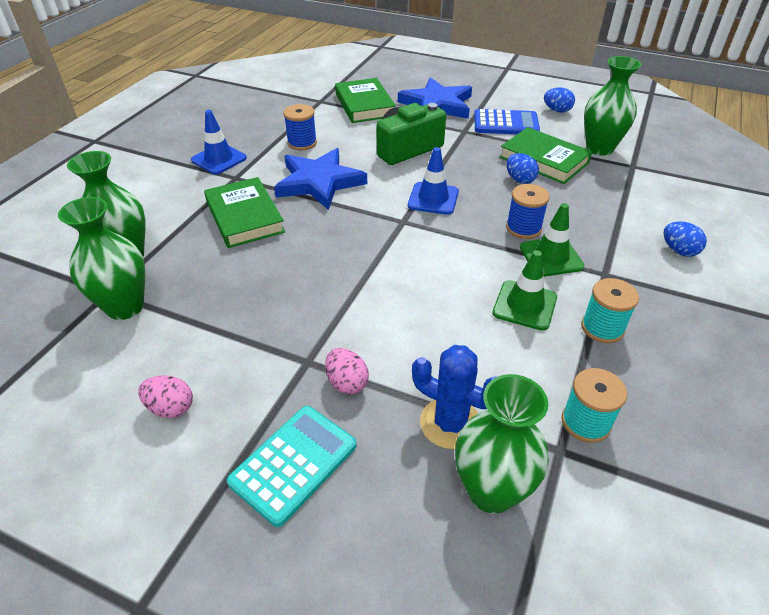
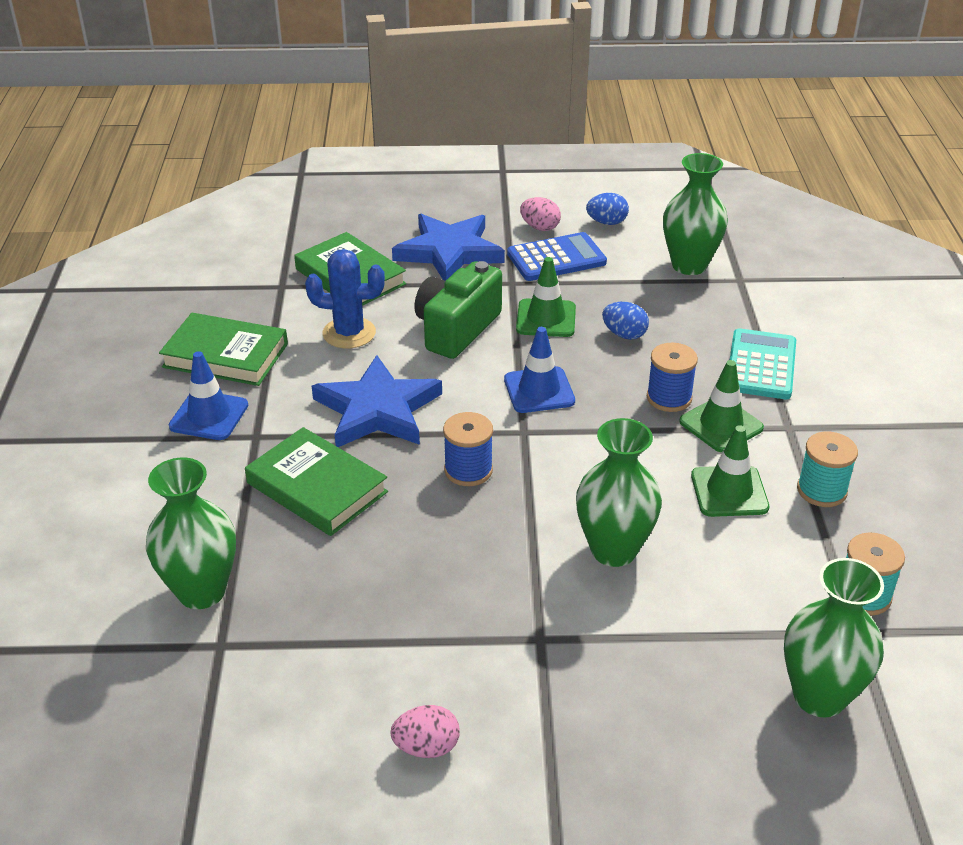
camera: 25 degrees left, 5 degrees down
(125, 307) = (261, 655): green vase -> green vase (613, 550)
(293, 463) = (610, 749): turquoise calculator -> turquoise calculator (761, 365)
(302, 143) = (308, 358): blue spool -> blue spool (468, 470)
(347, 383) = (602, 645): pink egg -> pink egg (540, 227)
(450, 423) = (737, 646): blue cactus -> blue cactus (349, 333)
(471, 157) = (546, 318): none -> green traffic cone
(543, 160) = (635, 299): green book -> green book (225, 355)
(678, 250) = (846, 375): blue egg -> none

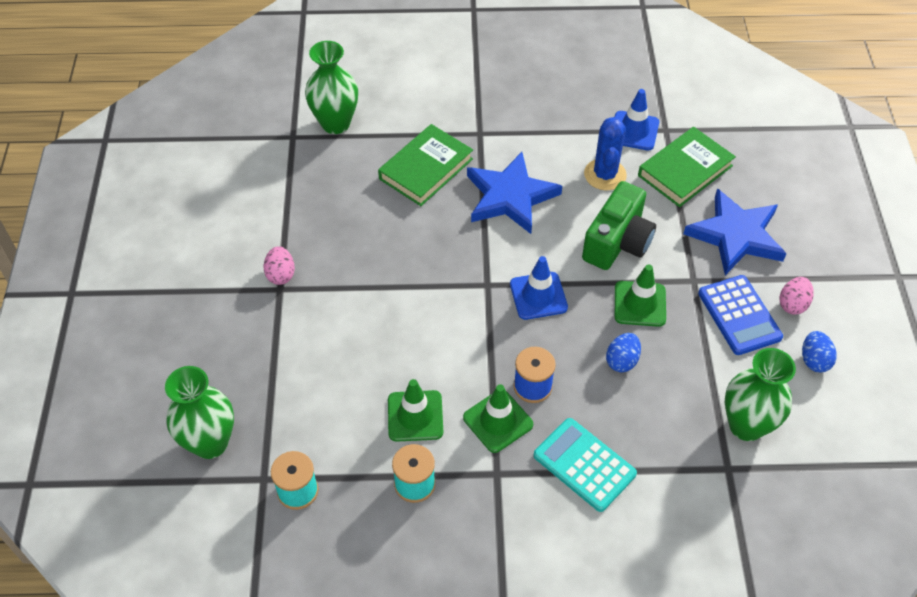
camera: 90 degrees right, 15 degrees up
(209, 416) = (500, 107): blue traffic cone -> blue traffic cone (634, 131)
(225, 355) = (570, 107): green book -> none
(426, 747) = (205, 233): pink egg -> pink egg (281, 274)
(457, 329) = (617, 242): green camera -> green camera turned 90 degrees clockwise
(468, 470) = (442, 251): blue spool -> none
(613, 550) = (356, 334): green vase -> none
(761, 365) = (584, 465): turquoise calculator -> turquoise calculator turned 150 degrees counterclockwise

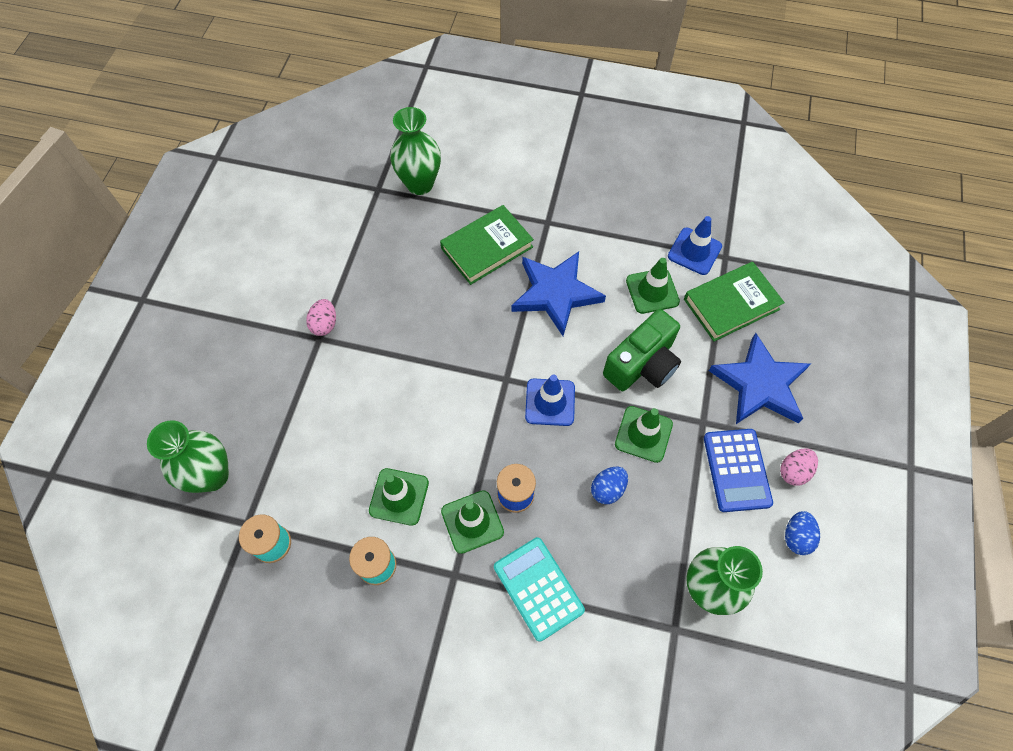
camera: 15 degrees right, 10 degrees up
(605, 175) = (652, 291): blue cactus -> green traffic cone

